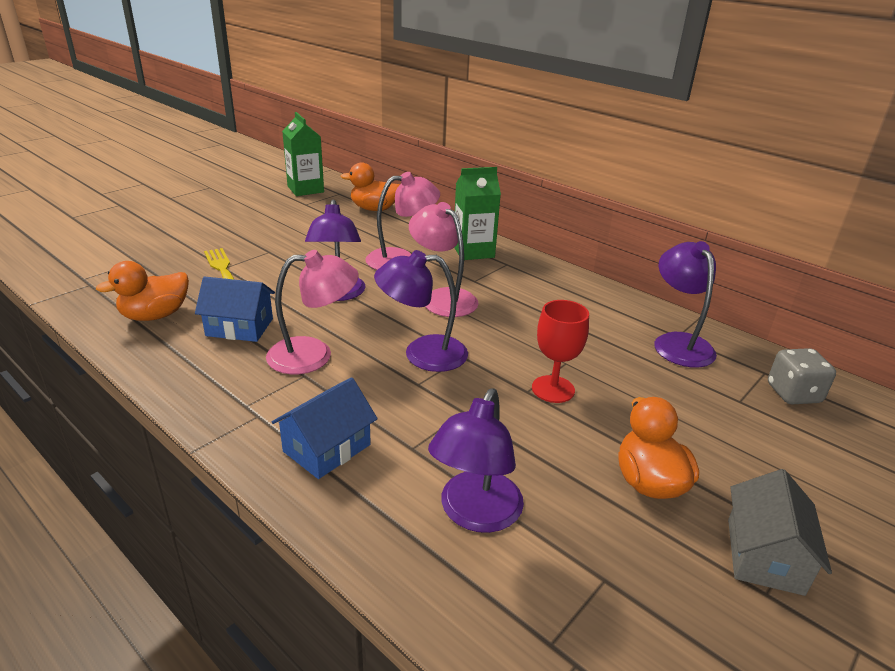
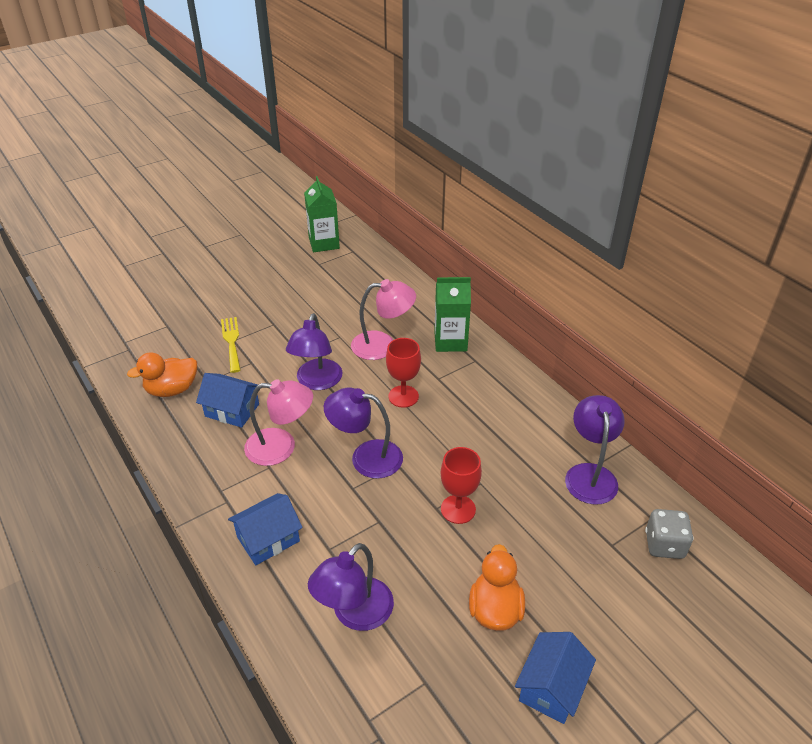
camera: 15 degrees right, 10 degrees up
(374, 209) = (378, 276): orange duck -> none
(442, 298) = (403, 396): pink lamp -> red goblet
(764, 555) = (551, 687): grey house -> blue house

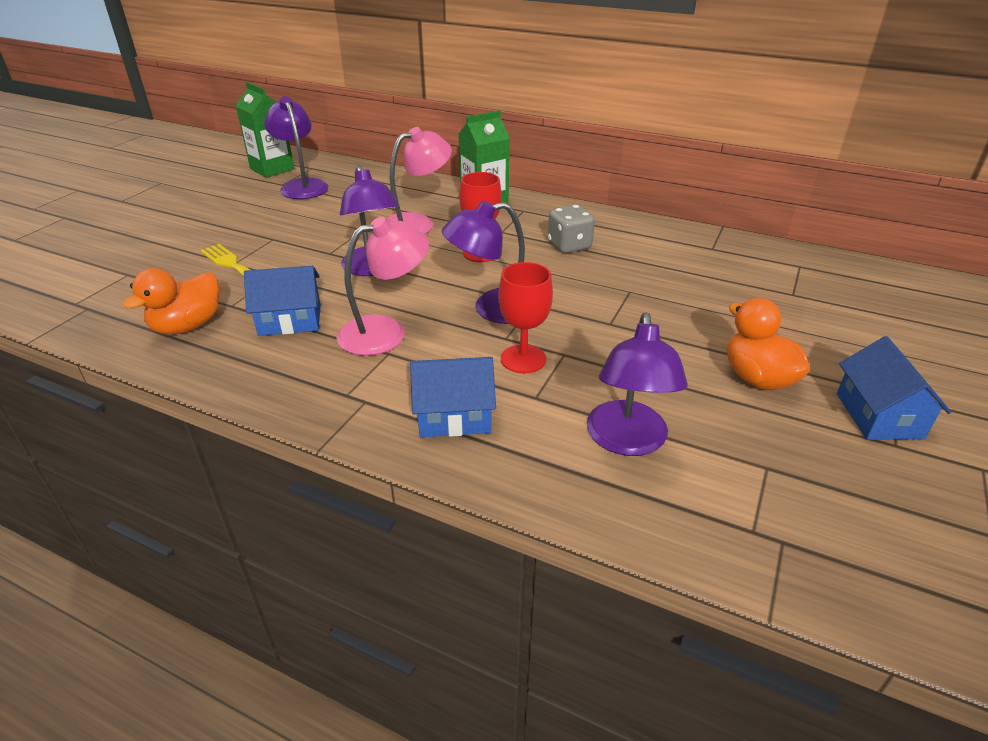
camera: 30 degrees left, 5 degrees down
(268, 539) = (454, 416): blue house -> blue house turned 60 degrees clockwise
(458, 509) = (632, 317): red goblet -> red goblet (523, 359)
(590, 474) = (716, 254): purple lamp -> purple lamp (302, 186)
(664, 545) = (831, 279): grey dice -> grey dice (569, 246)

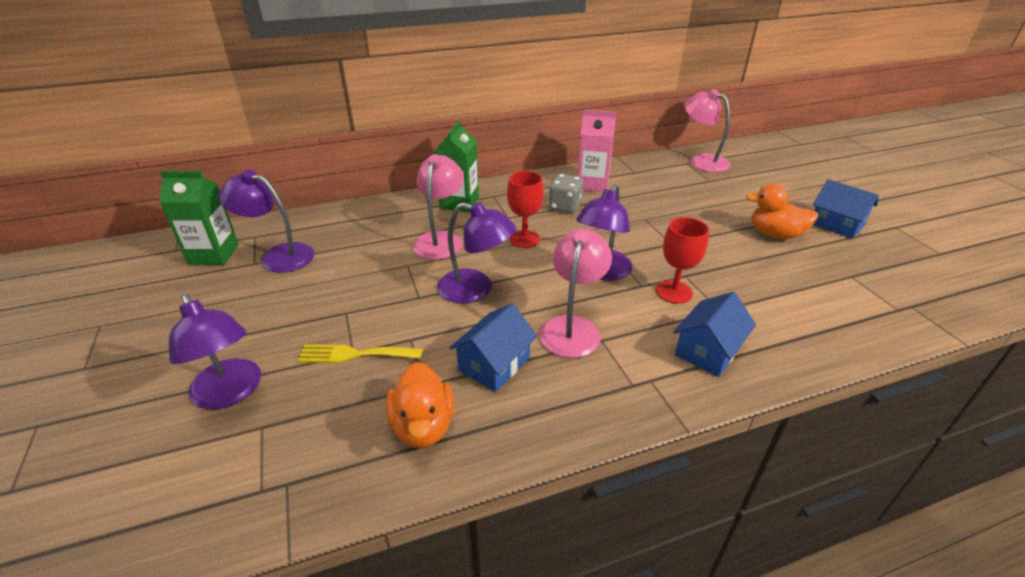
camera: 45 degrees left, 0 degrees up
(627, 441) = (793, 303): purple lamp -> purple lamp (230, 393)
(638, 240) = (592, 184): none -> pink carton
(828, 272) = (702, 161): none -> pink lamp

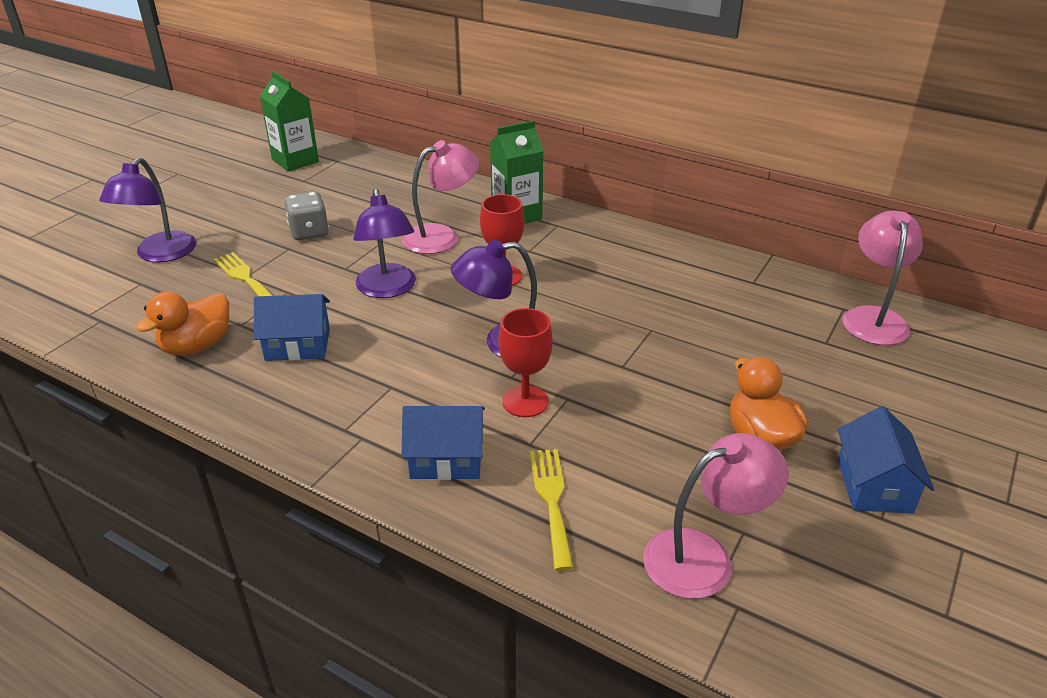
camera: 50 degrees right, 0 degrees up
(278, 256) = (325, 183): purple lamp -> none
(565, 207) = (598, 272): grey dice -> grey dice (309, 232)
(572, 327) = (391, 363): pink lamp -> pink lamp (704, 557)
(592, 184) = (675, 268): pink carton -> none
(783, 326) = (551, 500): none -> yellow fork

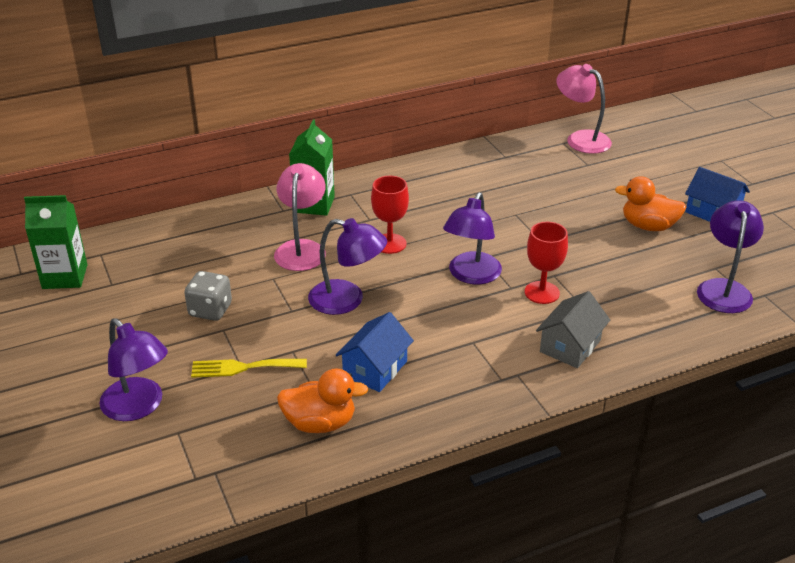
camera: 55 degrees left, 0 degrees up
(197, 346) = (320, 423): orange duck -> orange duck turned 75 degrees counterclockwise
(446, 458) = (570, 346): blue house -> grey house
(551, 500) = (641, 320): yellow fork -> none
(704, 557) = (723, 289): pink lamp -> purple lamp

